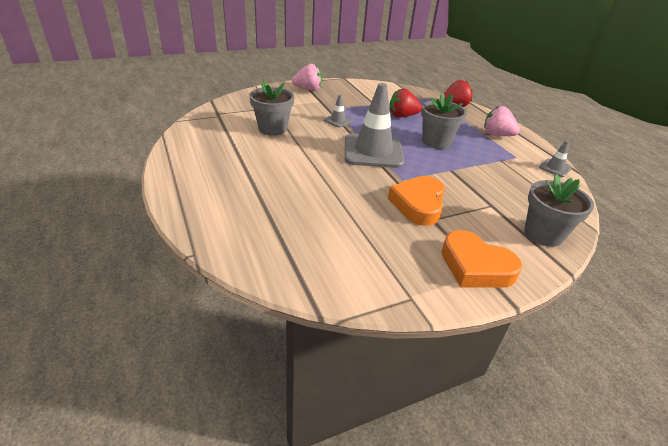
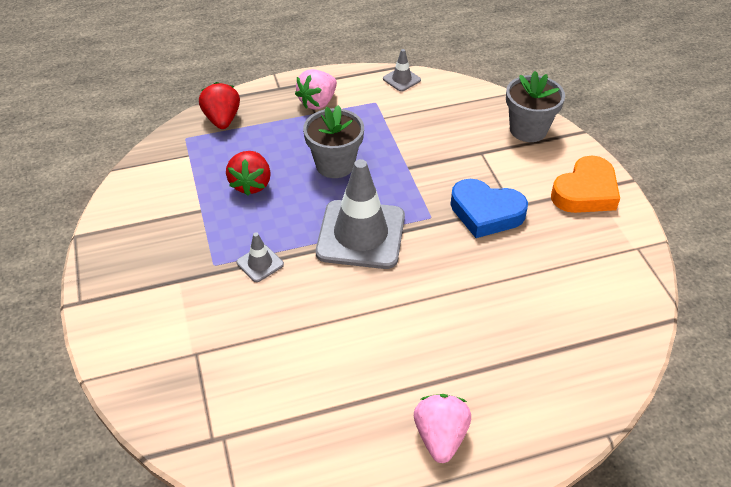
camera: 80 degrees left, 10 degrees up
(272, 129) = (283, 352): grey flower pot -> none
(308, 89) = (123, 294): pink strawberry -> pink strawberry (440, 436)
(418, 204) = (486, 212): orange heart -> blue heart

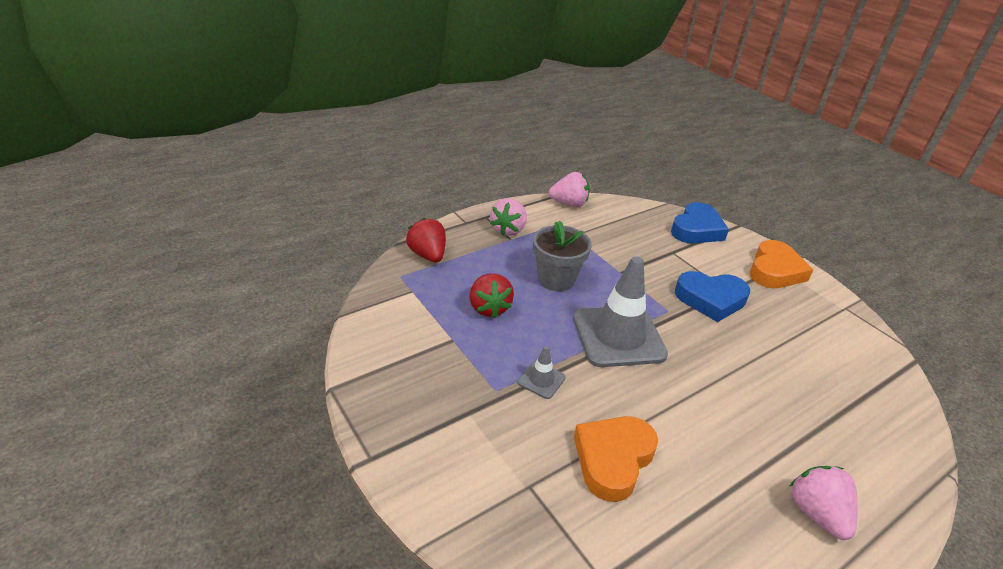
camera: 20 degrees left, 10 degrees down
(281, 348) = (613, 459): none -> orange heart
(401, 79) = (569, 203): grey traffic cone -> pink strawberry
(528, 130) = (697, 229): grey flower pot -> blue heart

